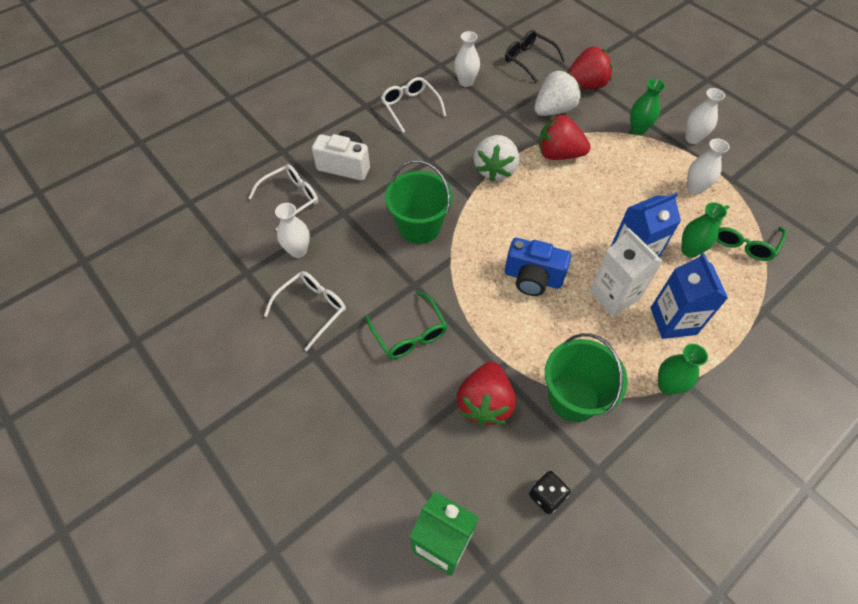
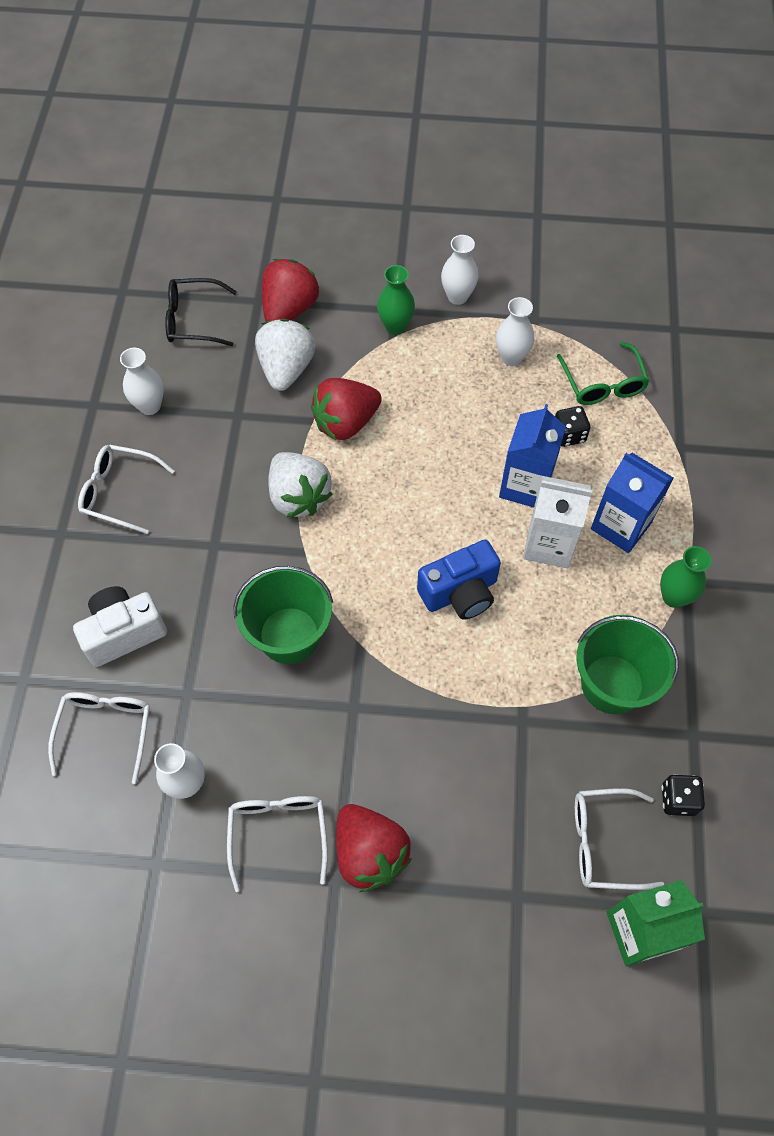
camera: 45 degrees left, 5 degrees up
(409, 334) = (406, 764): green glasses -> none
(474, 474) = (604, 842): none -> white glasses
(485, 403) = (545, 765): red strawberry -> red strawberry (369, 853)
(690, 250) = (569, 435): green vase -> black dice

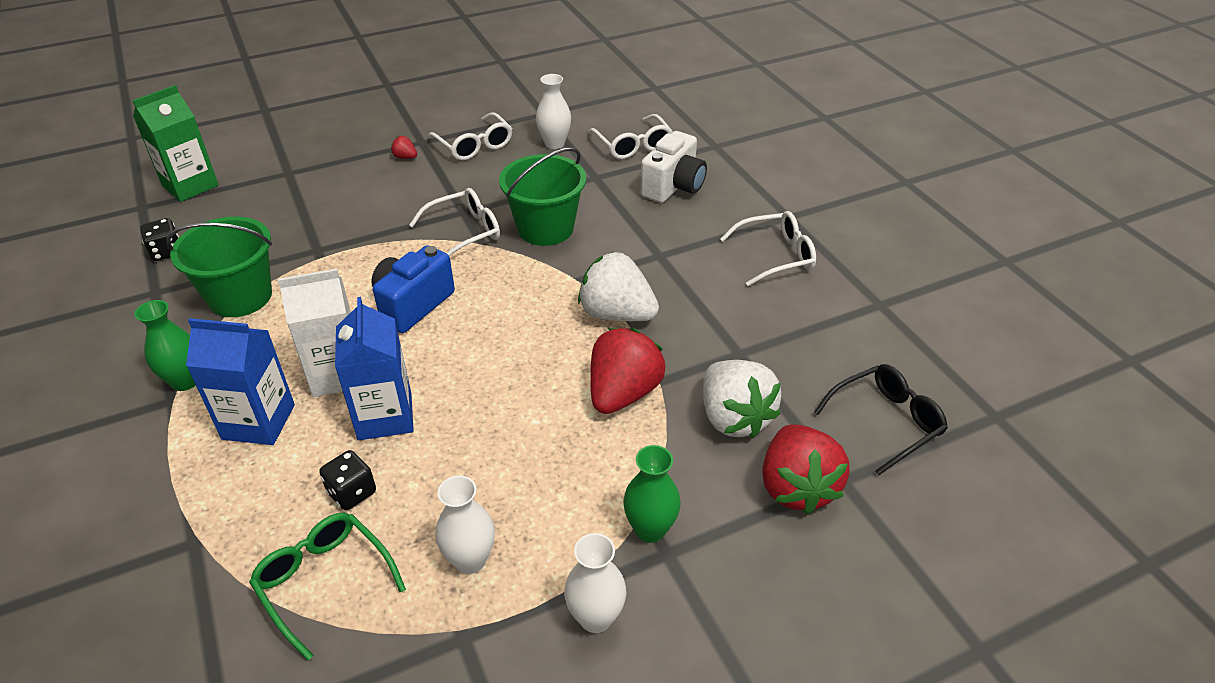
camera: 150 degrees right, 20 degrees down
(150, 406) = (829, 325): white vase -> none
(369, 853) = (405, 157): red strawberry -> red strawberry, size x0.41
(604, 842) = (228, 213): white glasses -> white glasses (465, 232)

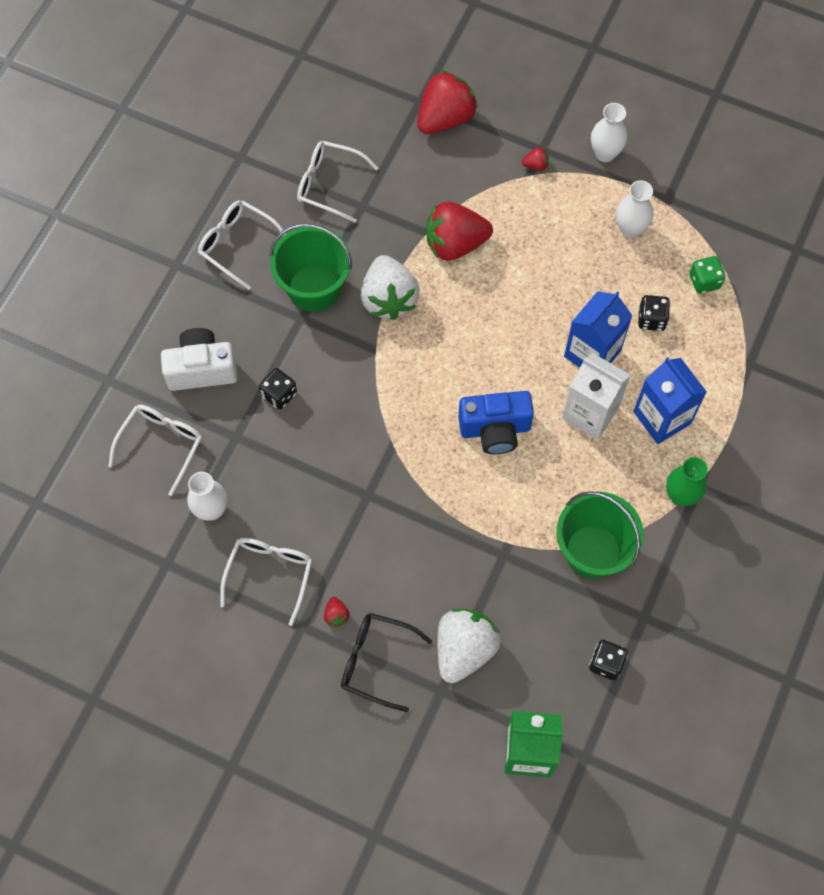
camera: 130 degrees left, 25 degrees up
(324, 581) = (704, 281): green glasses -> green dice
(465, 232) = (391, 469): white glasses -> white glasses (329, 184)
(545, 228) = (336, 417): green bucket -> green bucket (314, 288)
(603, 211) = (279, 394): none -> black dice
(650, 529) = (536, 165): green vase -> red strawberry
(734, 418) = (421, 176): white strawberry -> white strawberry (464, 649)
(886, 422) = (355, 102): black glasses -> black glasses (376, 661)

